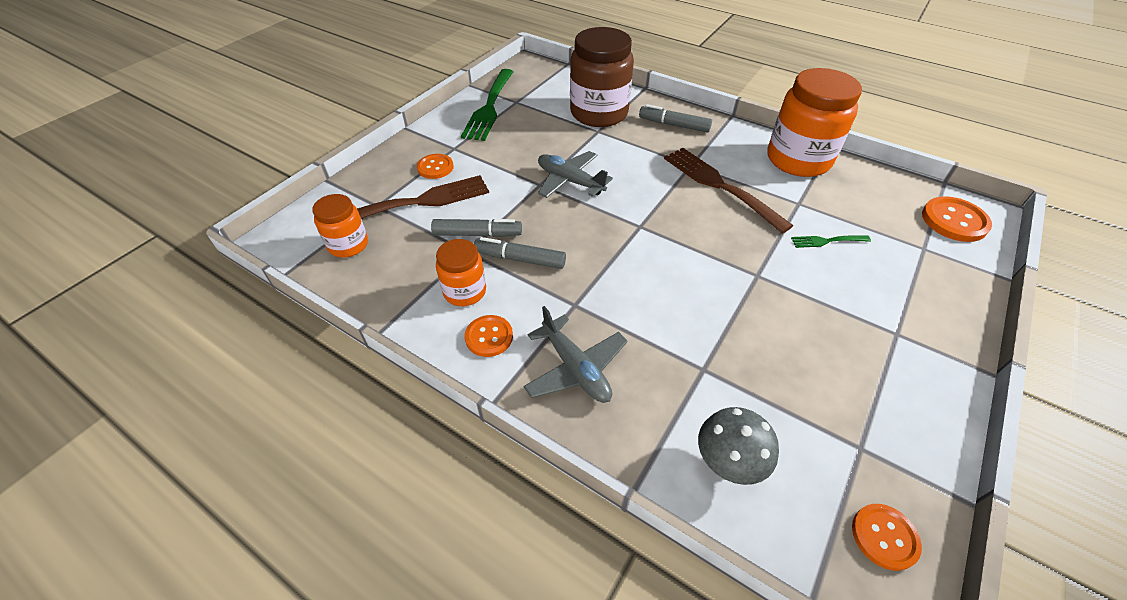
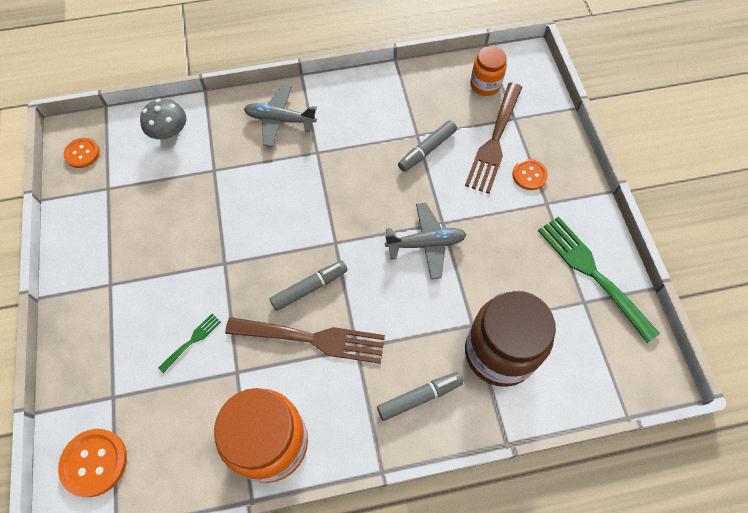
camera: 135 degrees right, 15 degrees up
(465, 291) = (384, 112): orange jar -> none
(489, 337) = (340, 101): orange button -> none
(520, 259) = (380, 155): grey marker -> grey marker (309, 288)

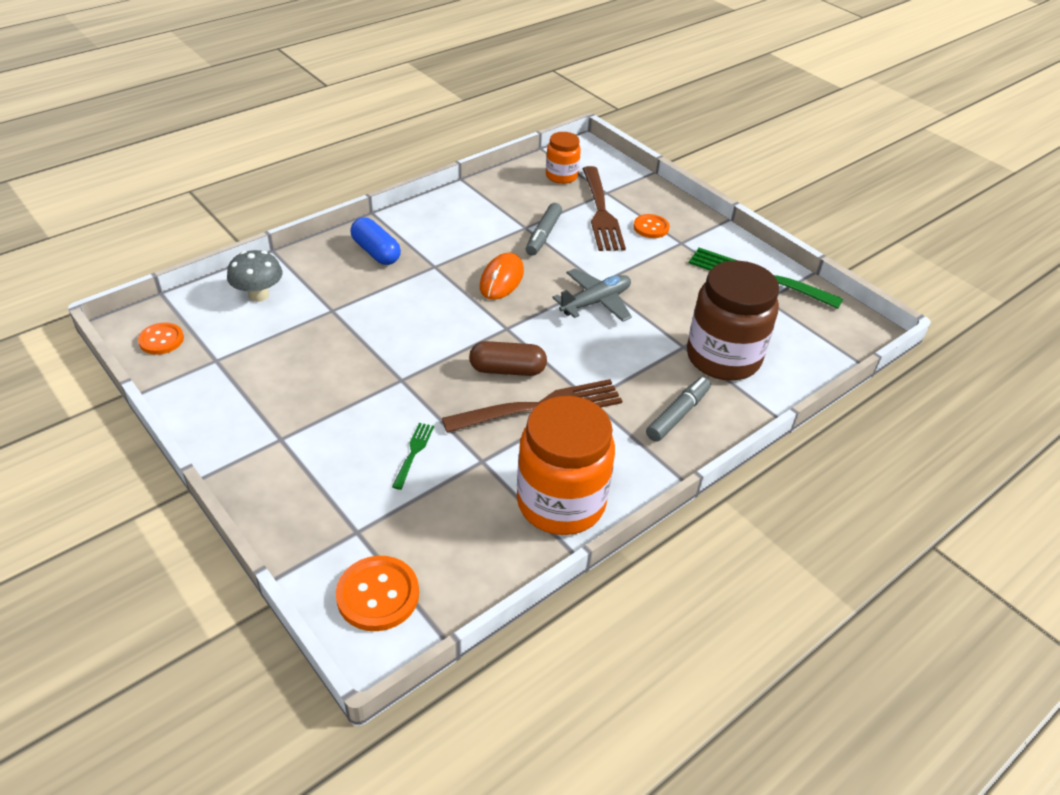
camera: 30 degrees left, 20 degrees down
(280, 120) = (376, 252): grey plane -> blue capsule
(309, 288) = (507, 370): grey marker -> brown capsule
(362, 187) = (501, 279): none -> orange mouse

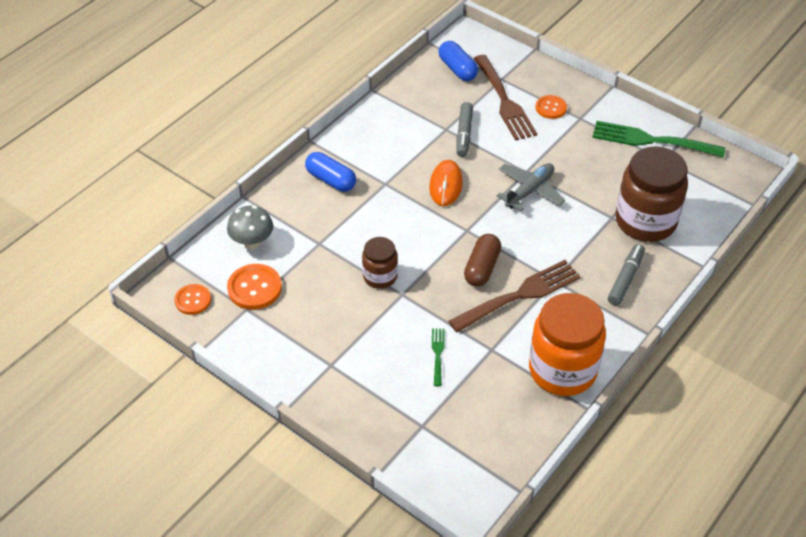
camera: 10 degrees left, 5 degrees up
(378, 595) = (458, 469): orange button -> orange button (254, 288)
(384, 356) = (380, 276): none -> brown jar
(507, 370) = (482, 268): brown capsule -> brown capsule turned 60 degrees counterclockwise
(561, 176) = (457, 69): orange jar -> blue capsule

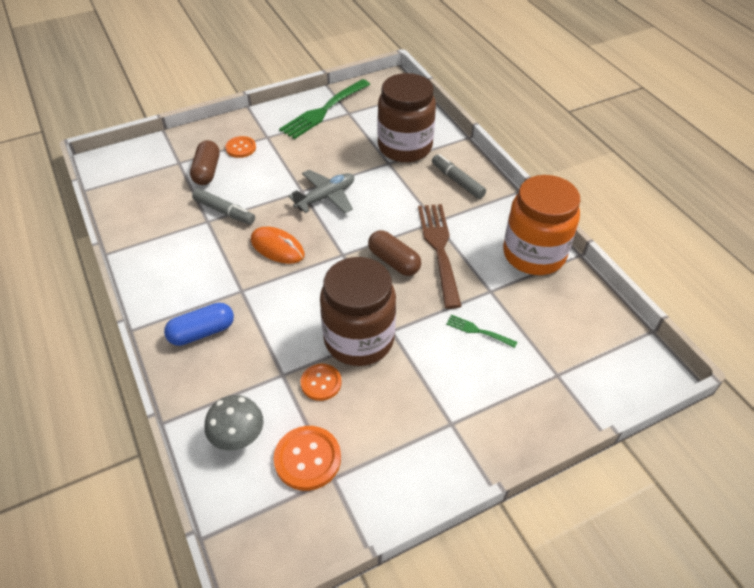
camera: 65 degrees left, 0 degrees up
(193, 300) = (287, 533): orange button -> orange button (321, 383)
(380, 276) = (359, 339): brown jar -> brown jar, size x1.87
(457, 69) = (139, 184): blue capsule -> none
(504, 101) = (207, 171): brown fork -> brown capsule
(529, 191) = (325, 197): grey plane -> grey plane turned 75 degrees clockwise

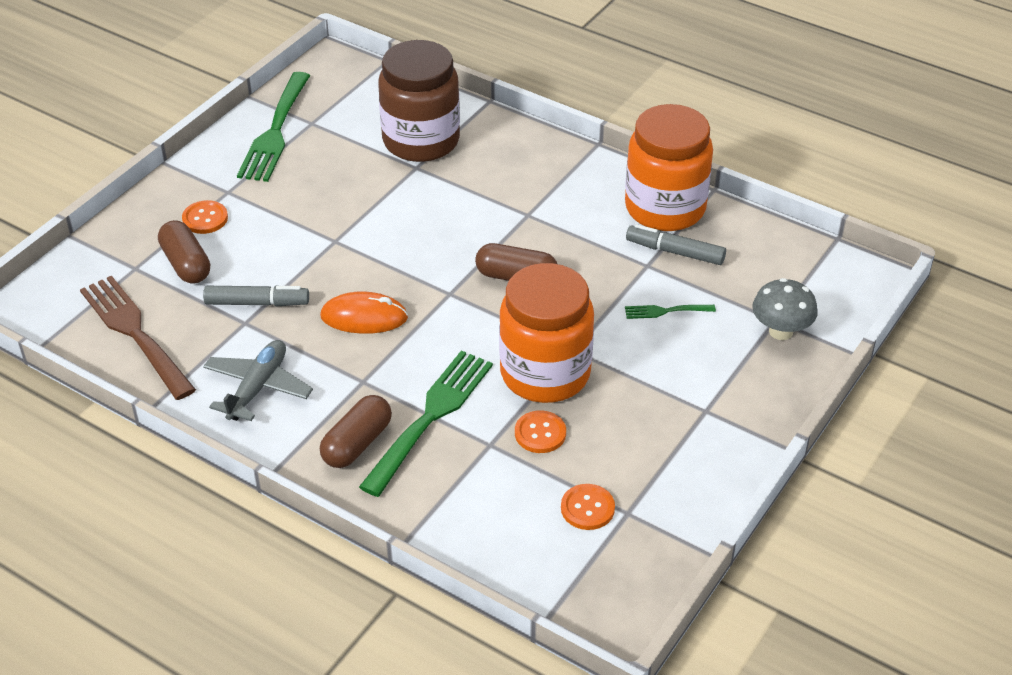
camera: 30 degrees left, 5 degrees down
(202, 332) = (357, 443): blue capsule -> brown capsule
(238, 437) = (496, 523): grey mushroom -> grey mushroom (781, 331)
(261, 335) = (430, 417): none -> green fork
(307, 459) = (587, 508): orange button -> orange button, size x0.66
(325, 197) = (372, 237): grey plane -> grey plane (258, 388)
(359, 339) = (545, 373): brown jar -> orange jar
(439, 249) = (557, 243): brown fork -> brown fork (135, 333)
(457, 181) = (517, 158): grey marker -> grey marker (675, 252)

